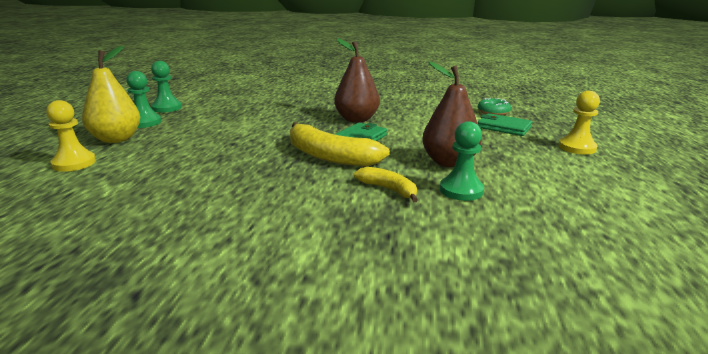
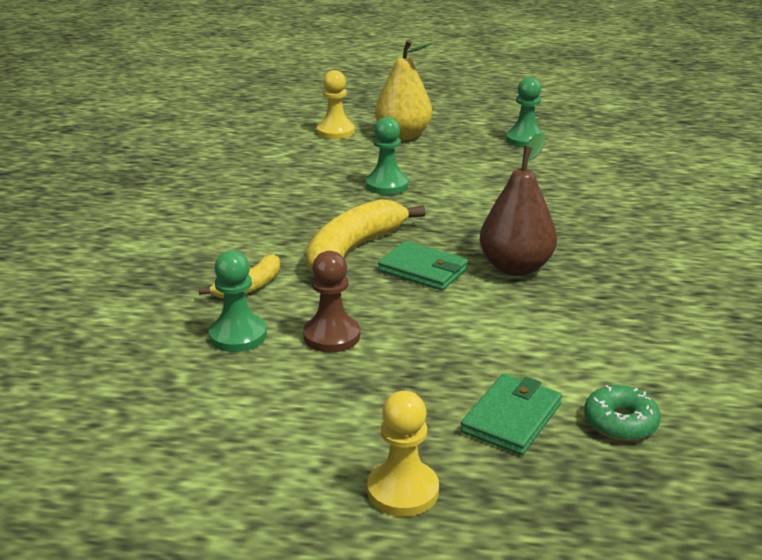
camera: 90 degrees right, 5 degrees up
(144, 122) = (462, 138): green pawn -> green pawn (387, 185)
(449, 162) = (331, 336): brown pear -> brown pawn

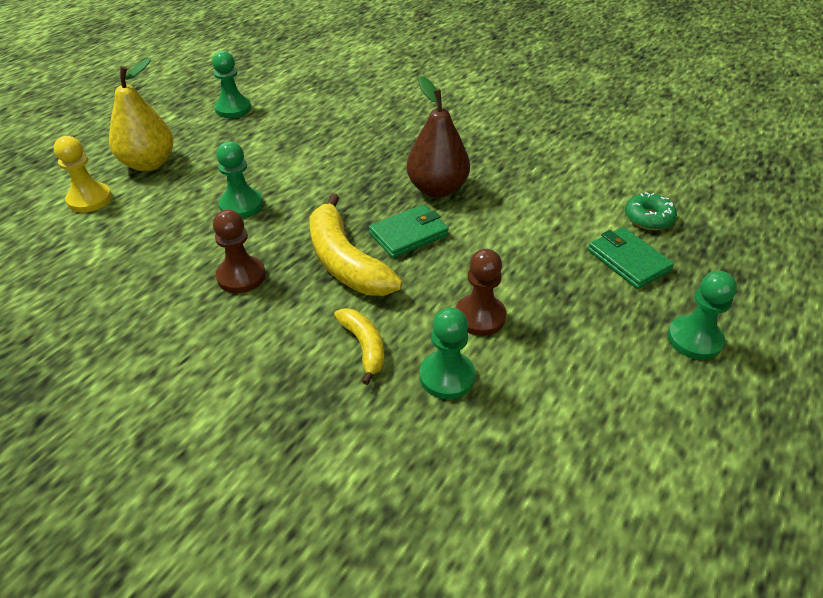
camera: 65 degrees left, 15 degrees up
(295, 212) = (241, 276): none -> brown pawn
(403, 491) = (694, 339): yellow pawn -> green pawn

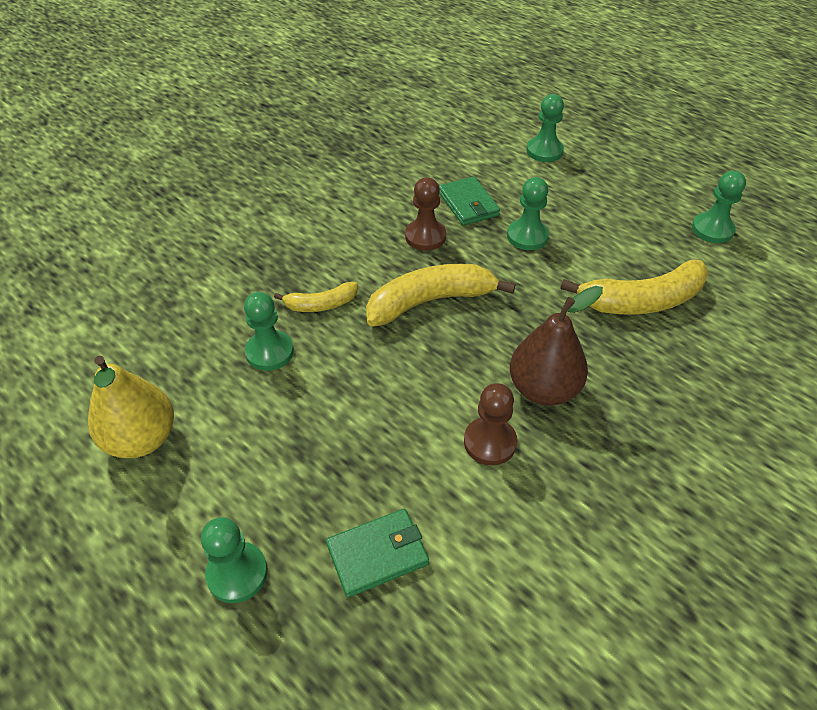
camera: 100 degrees right, 5 degrees up
(89, 199) = (544, 151): yellow pawn -> green pawn
(149, 163) = (599, 178): yellow pear -> yellow pear (141, 438)
(326, 143) = (642, 301): none -> yellow banana
(409, 234) = (463, 352): green wallet -> green wallet (468, 204)
(480, 316) = (330, 388): brown pawn -> brown pawn (490, 442)
(648, 218) = (456, 615): green donut -> none

